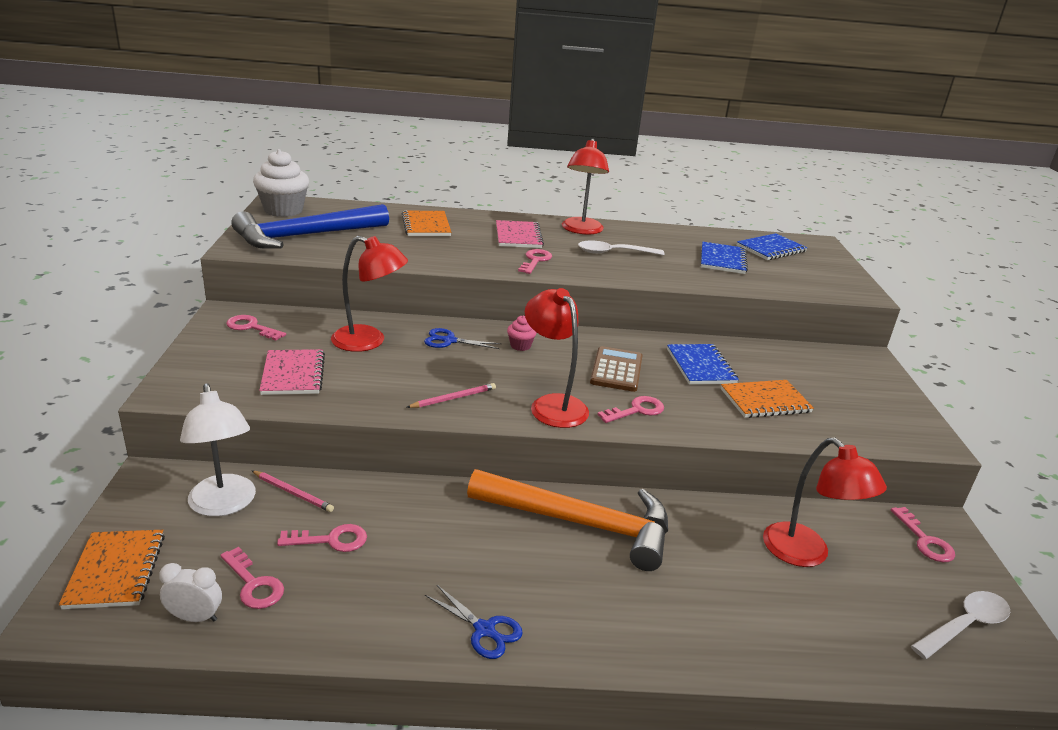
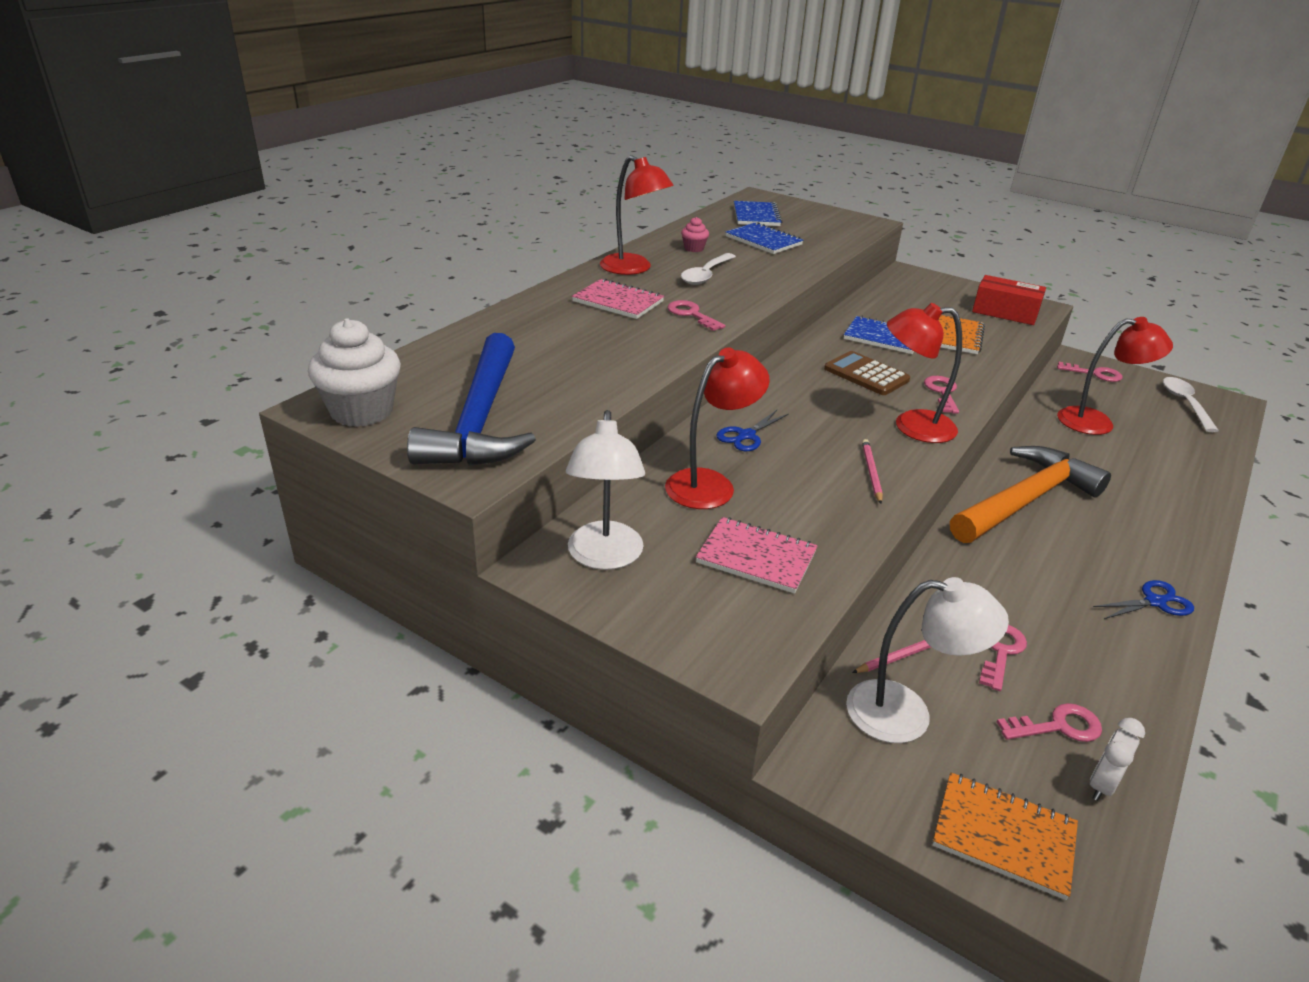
camera: 55 degrees left, 5 degrees up
(251, 327) = (604, 557): pink key -> white lamp
(426, 225) = (531, 338): orange notebook -> none
(520, 346) = (786, 402): pink cupcake -> pink cupcake (694, 248)
(875, 422) = (1005, 312): none -> red box

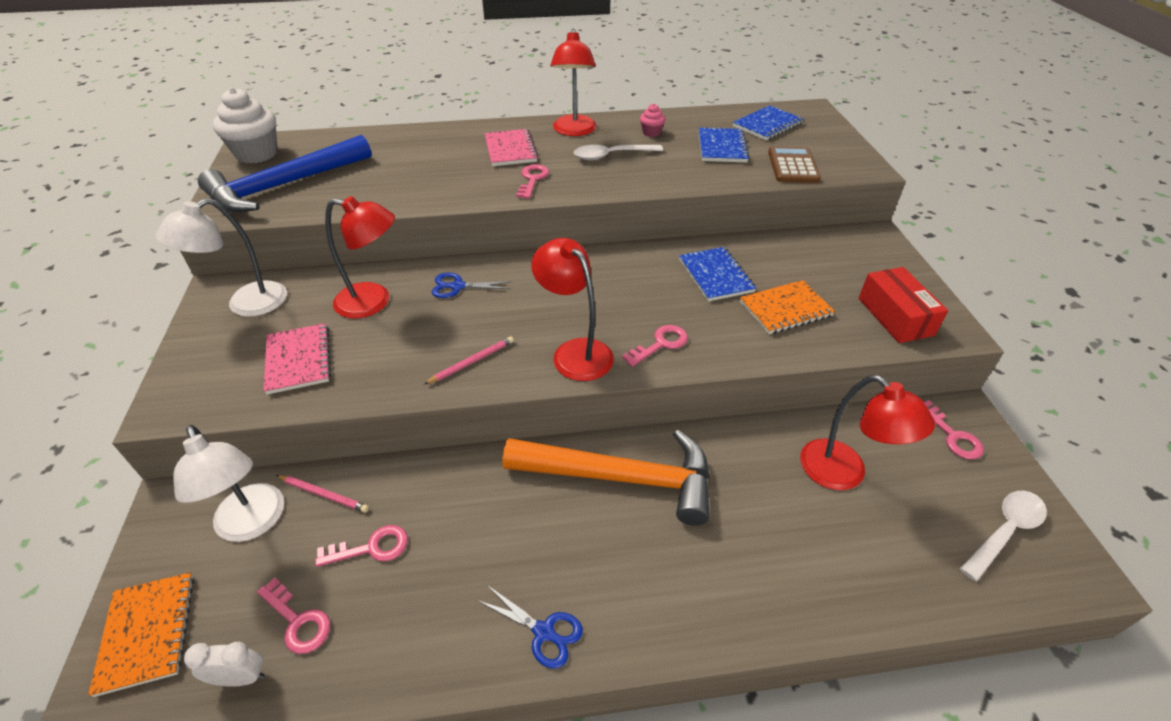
camera: 50 degrees right, 10 degrees up
(866, 374) = (633, 295): brown calculator -> brown calculator (793, 166)

